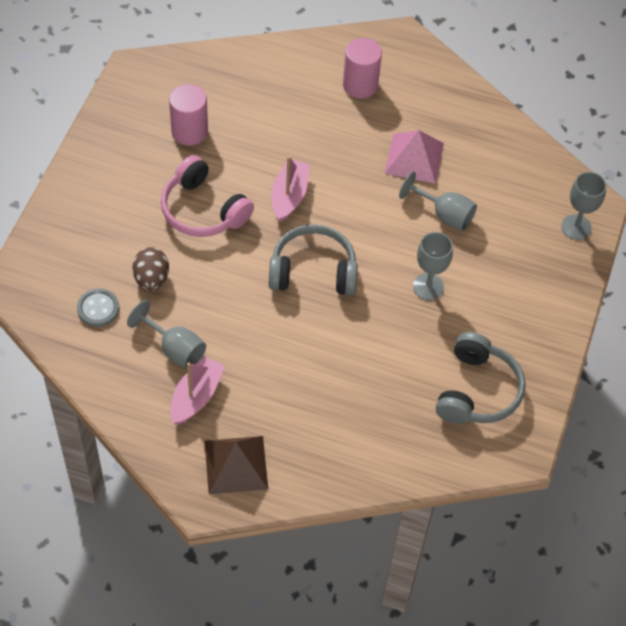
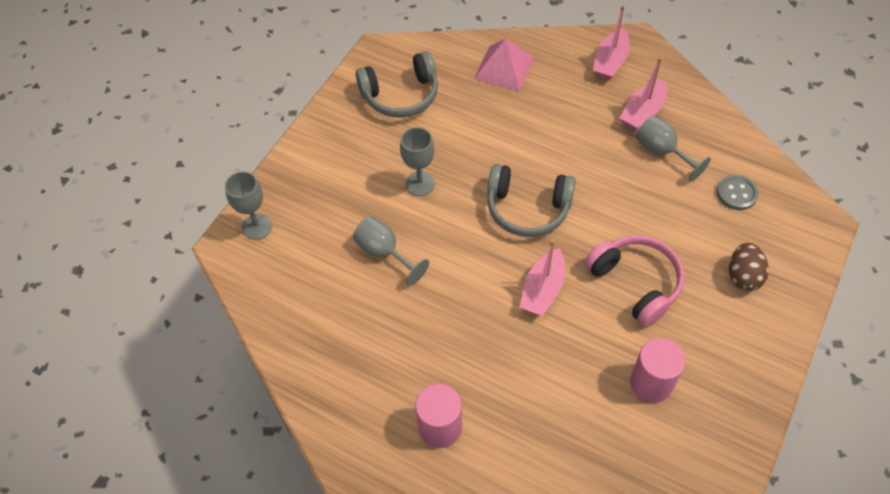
camera: 165 degrees left, 0 degrees up
(151, 279) = (687, 216): brown egg -> brown egg (743, 276)
(236, 464) = (610, 62): brown pyramid -> pink boat
(414, 158) = (399, 320): pink pyramid -> pink pyramid (504, 68)
(477, 390) = (401, 95): grey headphones -> grey headphones turned 135 degrees counterclockwise

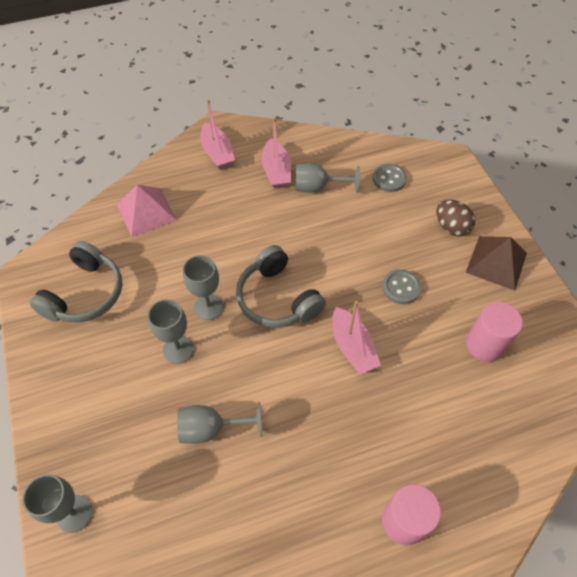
camera: 50 degrees left, 0 degrees up
(471, 172) = (208, 307): none -> grey goblet
(527, 208) = (277, 298): grey headphones -> grey headphones turned 90 degrees clockwise
(635, 283) = (401, 287): pink headphones -> grey button
(748, 336) = (496, 262): none -> brown pyramid

